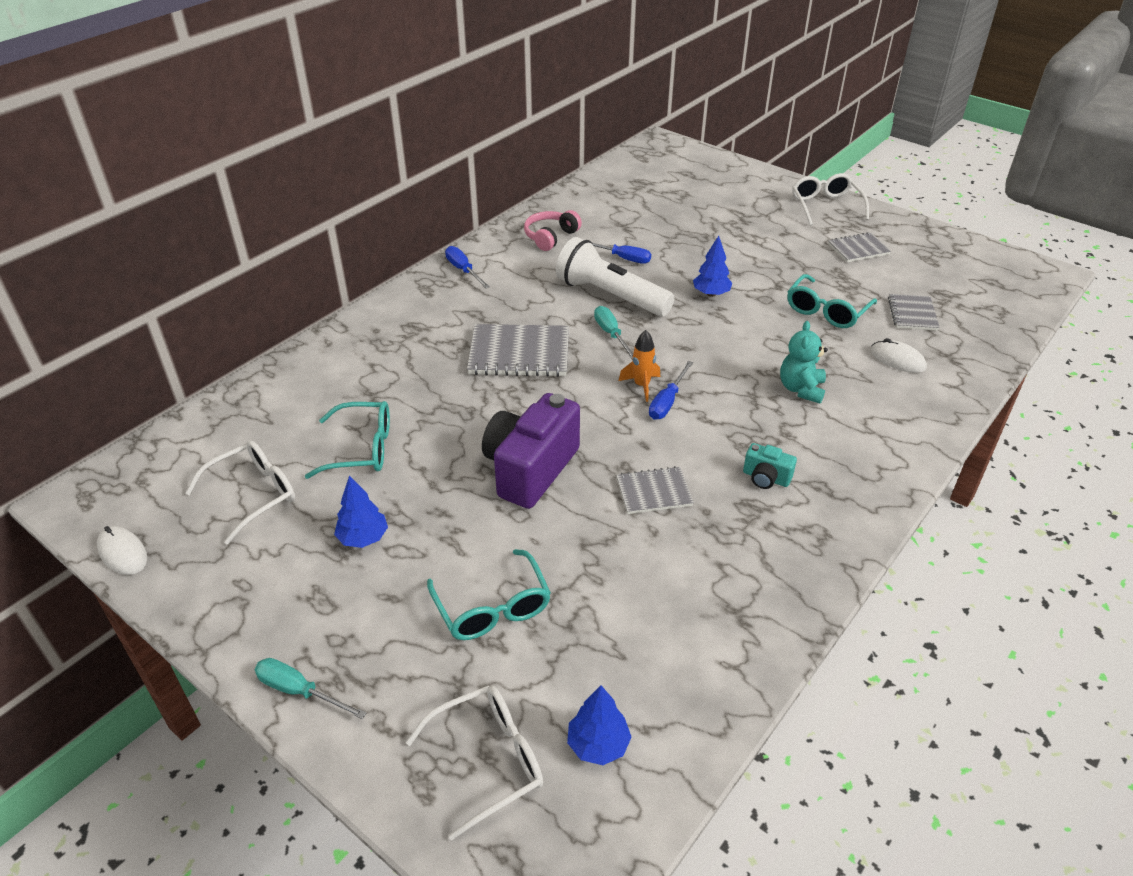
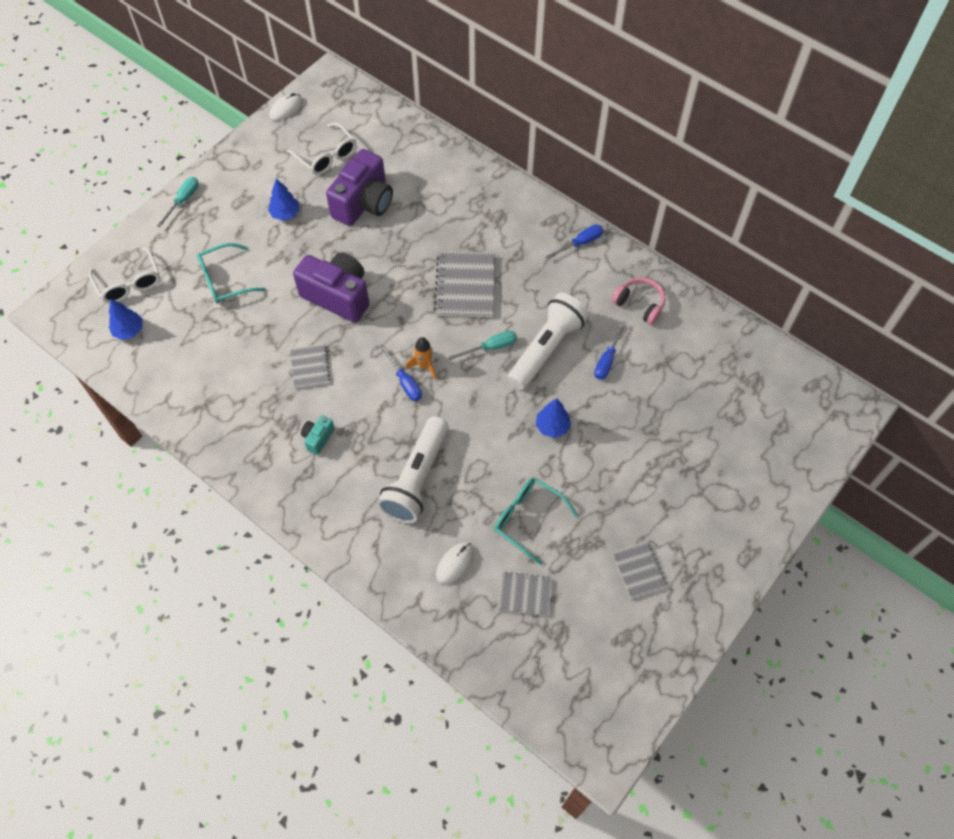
camera: 90 degrees right, 20 degrees up
(362, 449) = (364, 203): turquoise glasses -> purple camera
(667, 402) = (404, 382): blue screwdriver -> blue screwdriver turned 150 degrees counterclockwise
(801, 389) = (417, 478): turquoise teddy bear -> white flashlight
(825, 206) = (727, 555): white glasses -> none

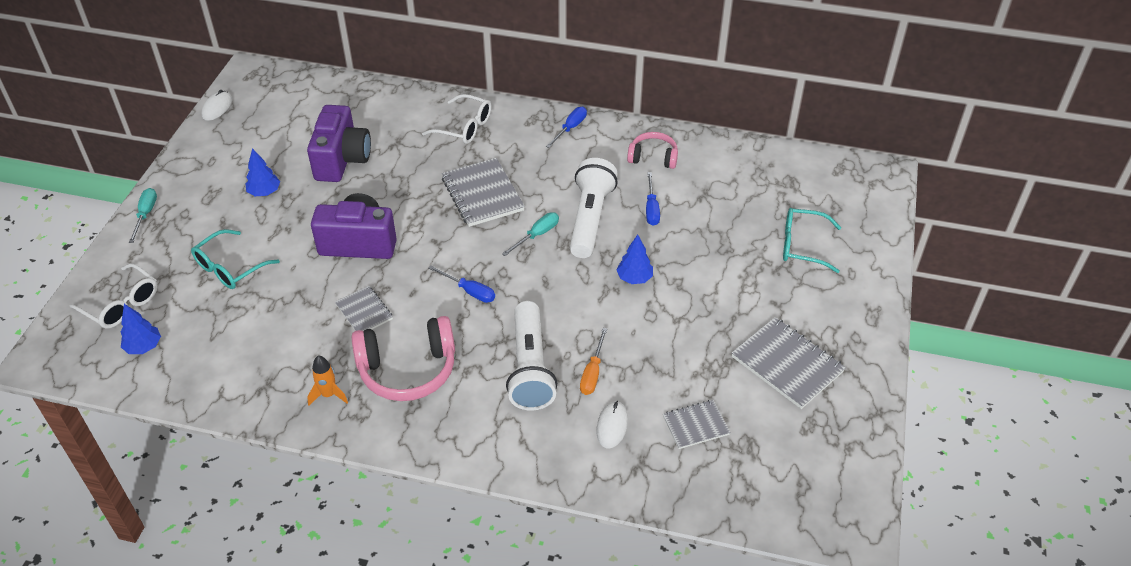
camera: 25 degrees left, 15 degrees down
(318, 438) = (408, 370): turquoise camera -> pink headphones
(327, 156) = (282, 134): white glasses -> white glasses (465, 127)
(424, 366) = (481, 271): orange rocket -> orange rocket (328, 395)
(466, 505) = (592, 372): none -> orange screwdriver
(527, 518) = (658, 361): turquoise glasses -> turquoise glasses (802, 245)
(639, 570) = (787, 364): grey notebook -> grey notebook, size x1.70

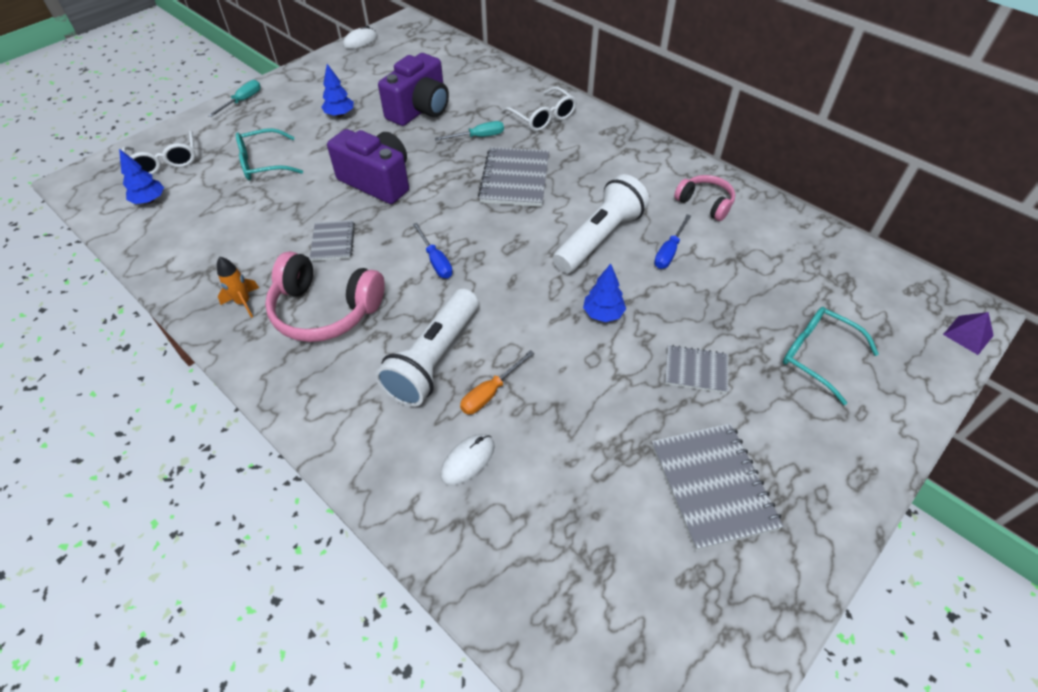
camera: 30 degrees right, 5 degrees up
(537, 235) = (537, 234): turquoise screwdriver -> turquoise screwdriver (478, 137)
(570, 128) = (640, 149): blue screwdriver -> none
(695, 425) = (557, 506): grey notebook -> grey notebook (696, 370)
(888, 189) = (968, 334): none -> purple pyramid

